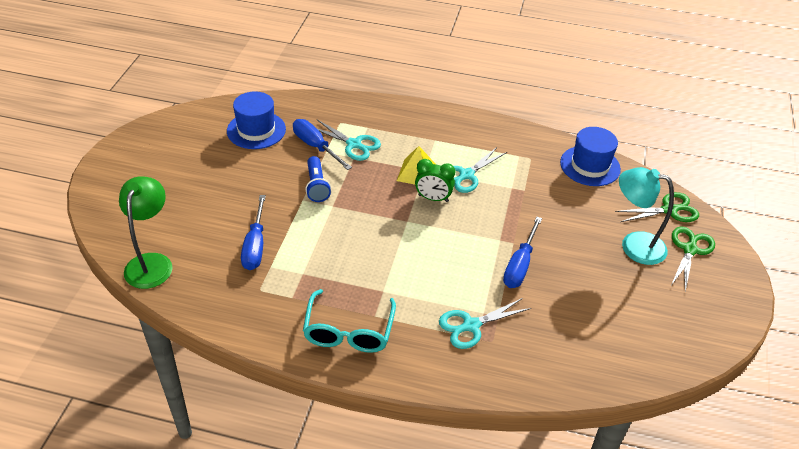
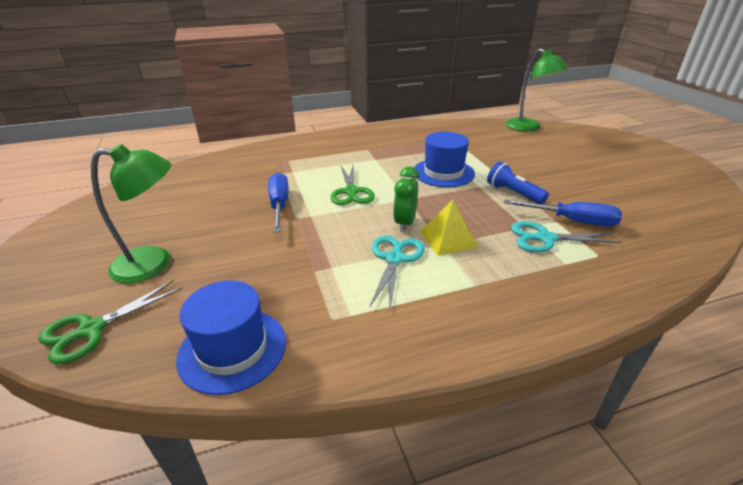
camera: 150 degrees right, 10 degrees down
(255, 246) = (489, 150): blue screwdriver -> none
(256, 130) = (643, 211): blue hat -> blue hat (443, 173)
(348, 331) = (375, 140): turquoise glasses -> none
(433, 198) = (405, 223): green clock -> green clock turned 60 degrees counterclockwise
(471, 326) = (297, 163): turquoise scissors -> none
(634, 245) = (154, 263): turquoise lamp -> green lamp
(690, 249) = (73, 286): green scissors -> green scissors (351, 192)

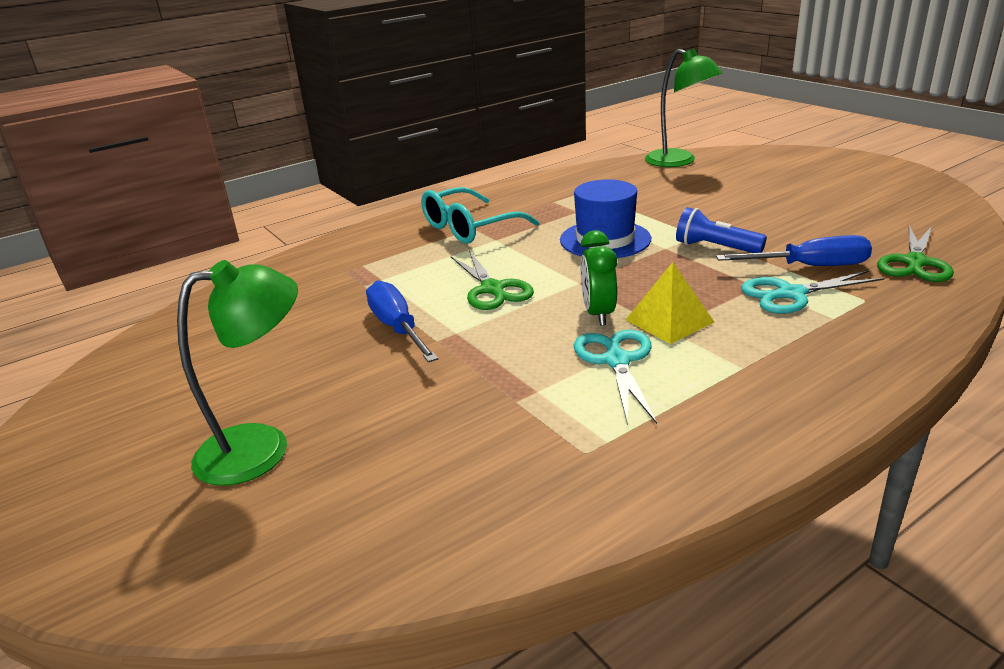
camera: 15 degrees left, 5 degrees down
(91, 330) = (234, 557): green scissors -> green scissors (915, 263)
(232, 349) = (475, 523): blue hat -> none
(365, 148) = (469, 228): none -> turquoise glasses

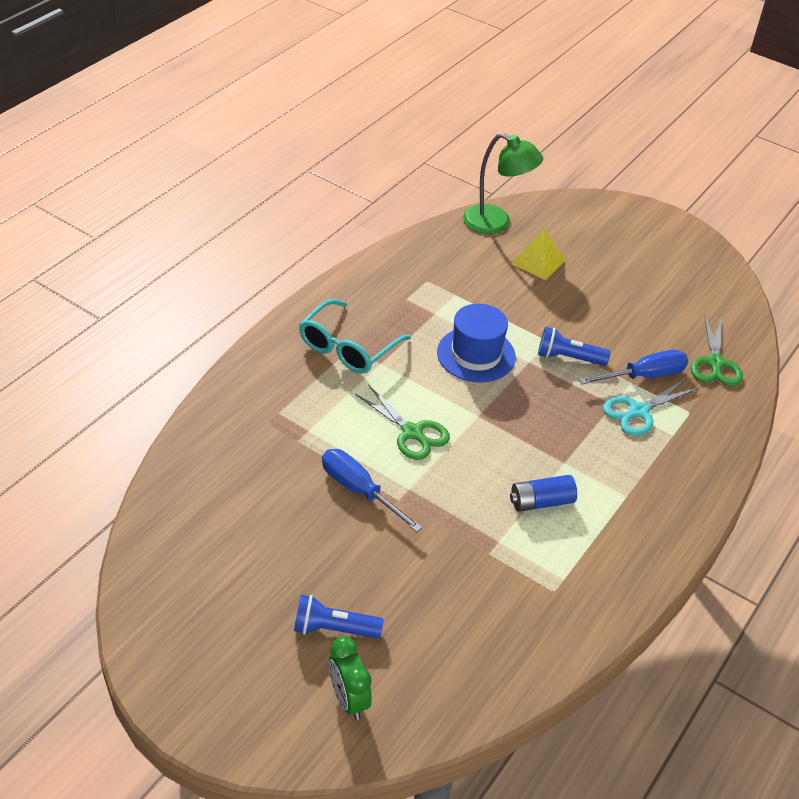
camera: 25 degrees left, 15 degrees up
(262, 448) = (333, 629): green lamp -> blue flashlight
(598, 314) = (508, 452): green clock -> green clock (348, 699)
(616, 360) = (541, 502): turquoise scissors -> blue battery
(669, 321) = (563, 453): yellow pyramid -> yellow pyramid (538, 261)

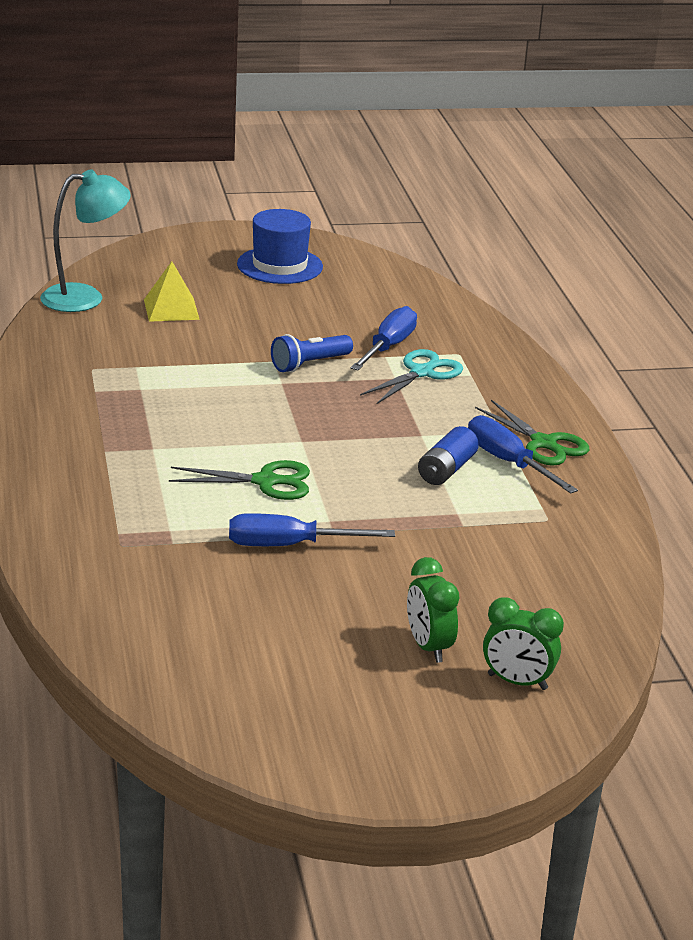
camera: 45 degrees left, 15 degrees down
(333, 629) = (428, 647): blue flashlight -> green clock
(348, 348) = (102, 452): turquoise glasses -> none
(476, 354) = (228, 400): blue hat -> blue hat (280, 265)
(496, 223) = (85, 298): green lamp -> turquoise lamp
(593, 525) = (507, 462): none -> blue screwdriver
(638, 411) = (422, 372): turquoise scissors -> turquoise scissors turned 150 degrees counterclockwise
(715, 363) = (427, 313): green scissors -> green scissors (544, 444)

